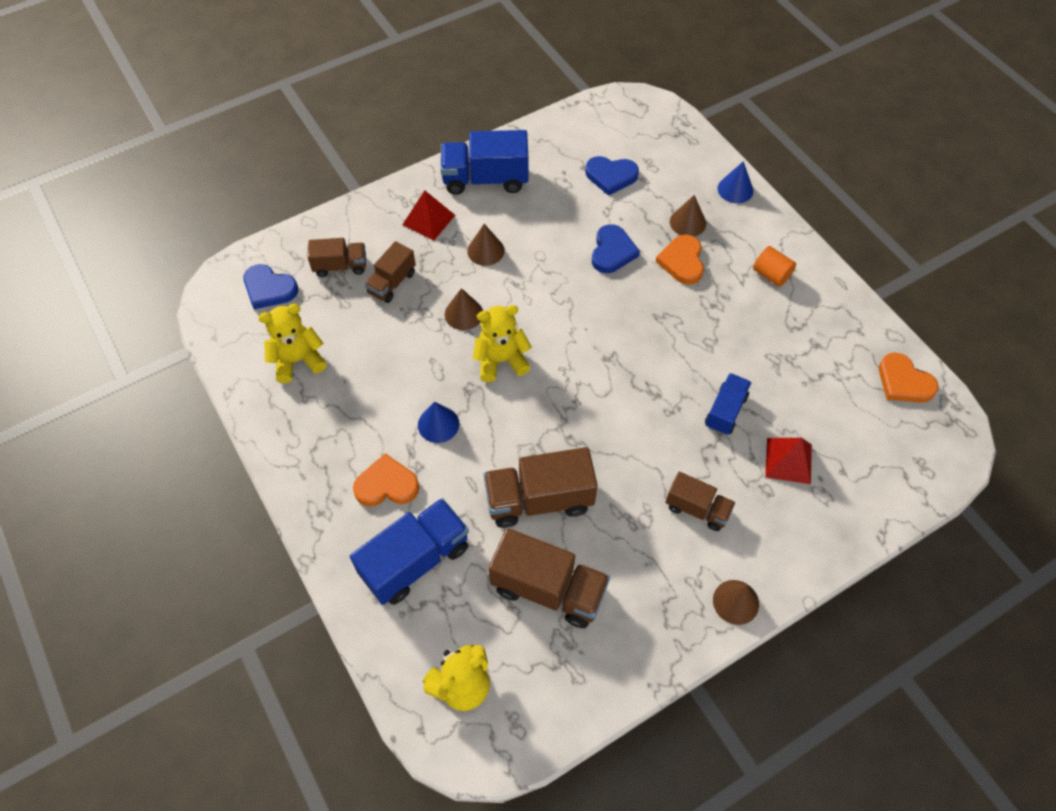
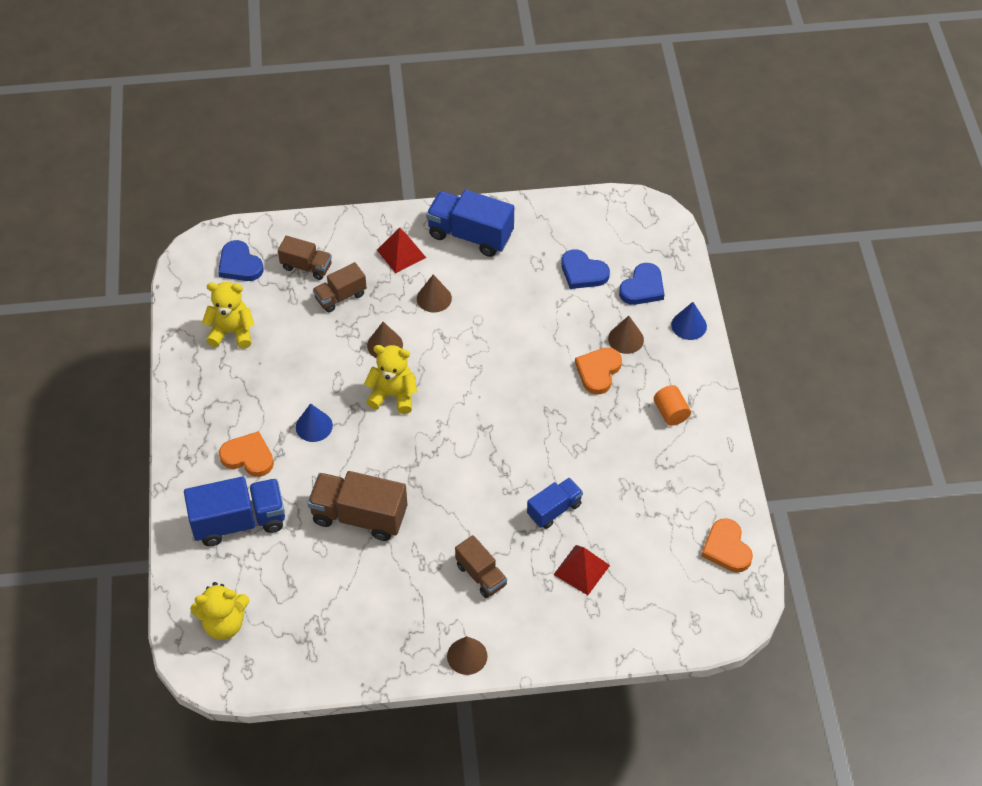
camera: 25 degrees right, 5 degrees down
(548, 589) = (327, 584): brown truck -> none
(612, 252) = (542, 340): blue heart -> blue heart (642, 287)

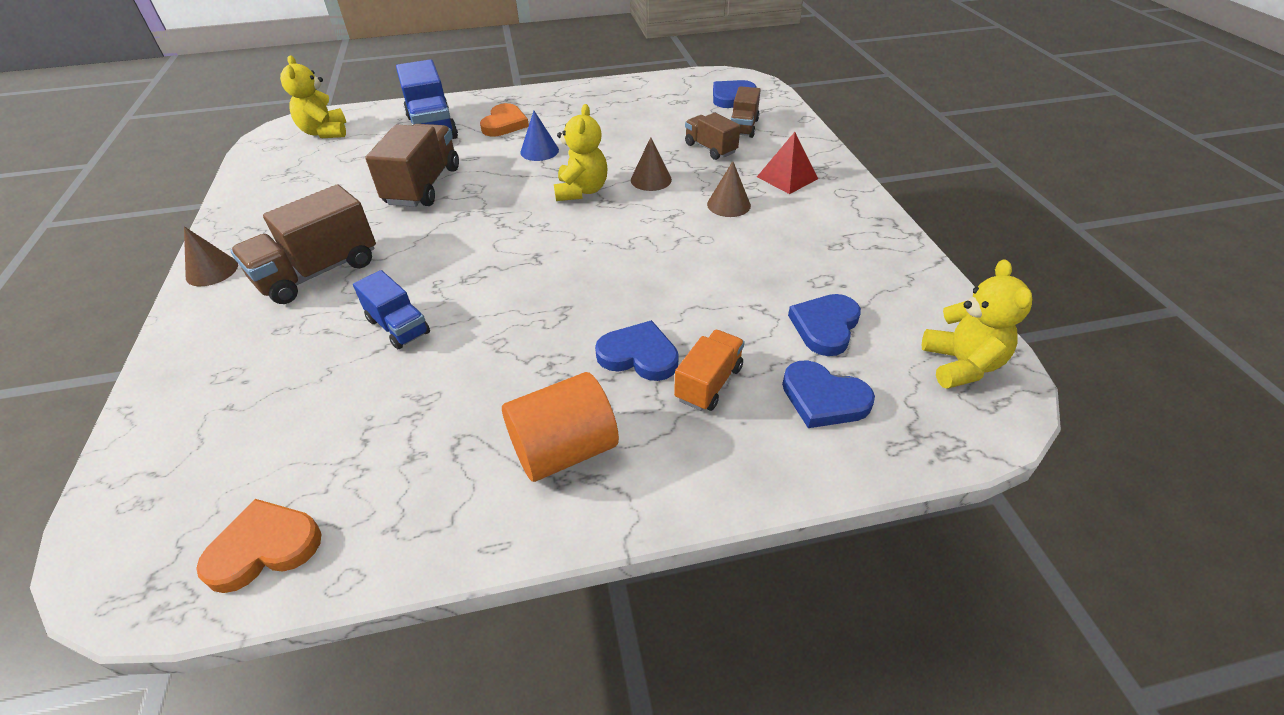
camera: 85 degrees right, 10 degrees down
(232, 332) = (649, 102): yellow teddy bear -> yellow teddy bear (961, 365)
(470, 235) = (841, 222): blue truck -> none
(481, 575) = (318, 272): brown truck -> brown truck, size x1.68
(581, 569) = (292, 360): red pyramid -> none
(598, 371) = (639, 355): orange heart -> blue heart
(626, 339) = (708, 383): brown cone -> orange truck
(670, 413) = (564, 450): orange cylinder -> orange cylinder, size x1.66
(689, 325) = (761, 468): blue cone -> none

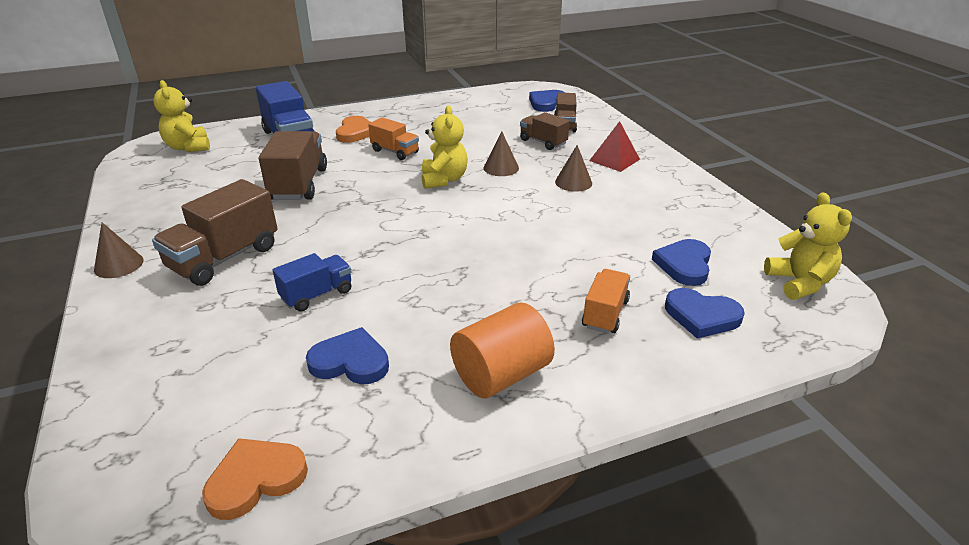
camera: 10 degrees left, 10 degrees down
(398, 326) = (317, 295): blue truck -> blue truck turned 75 degrees counterclockwise
(539, 151) = (395, 151): blue cone -> orange truck
(639, 355) = (539, 298): blue heart -> blue heart (350, 361)

